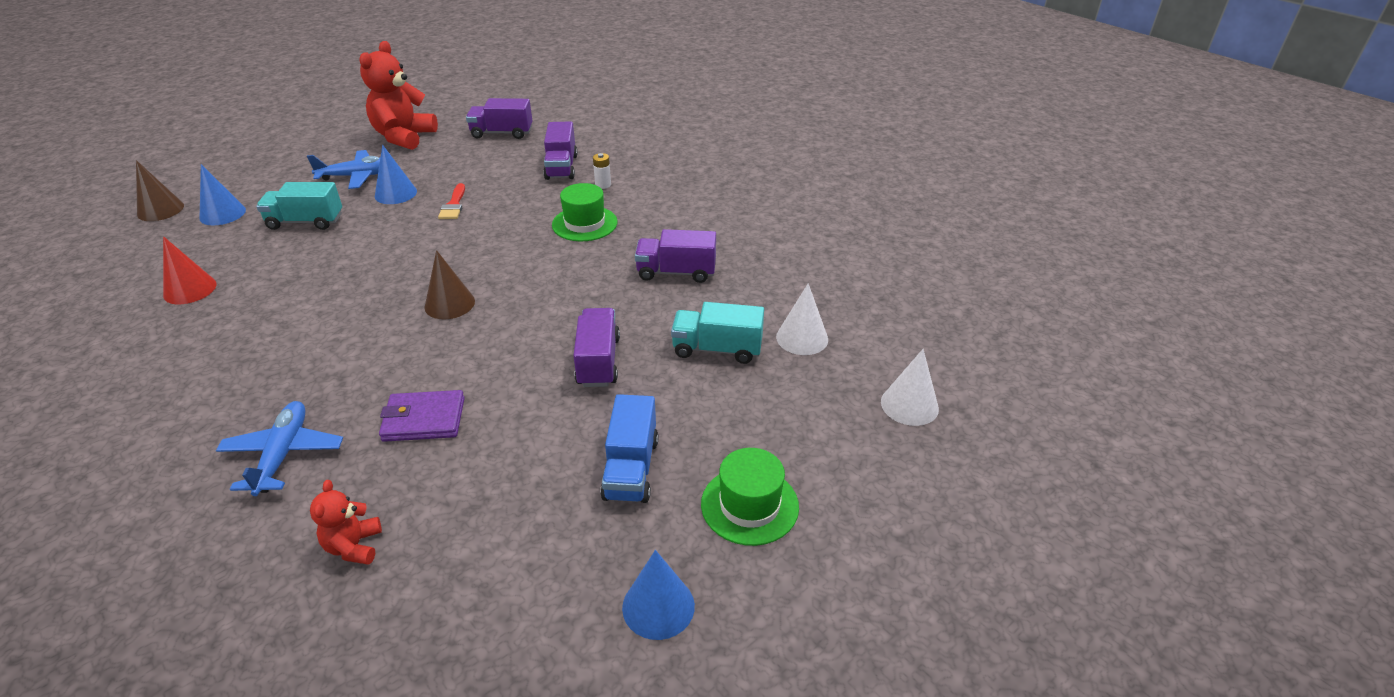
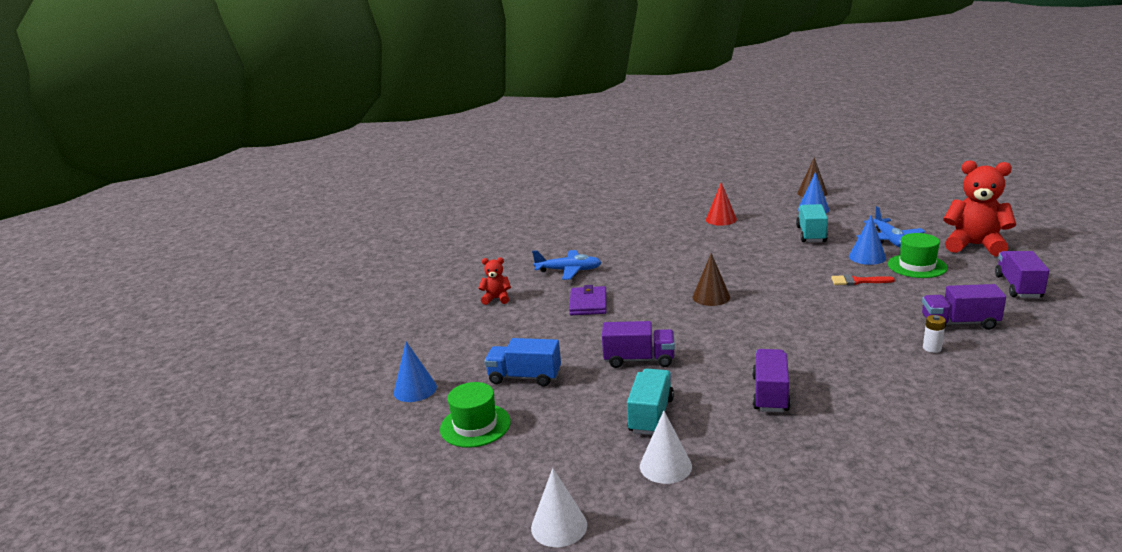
camera: 100 degrees right, 15 degrees down
(584, 223) = (847, 342): green hat -> green hat (917, 266)

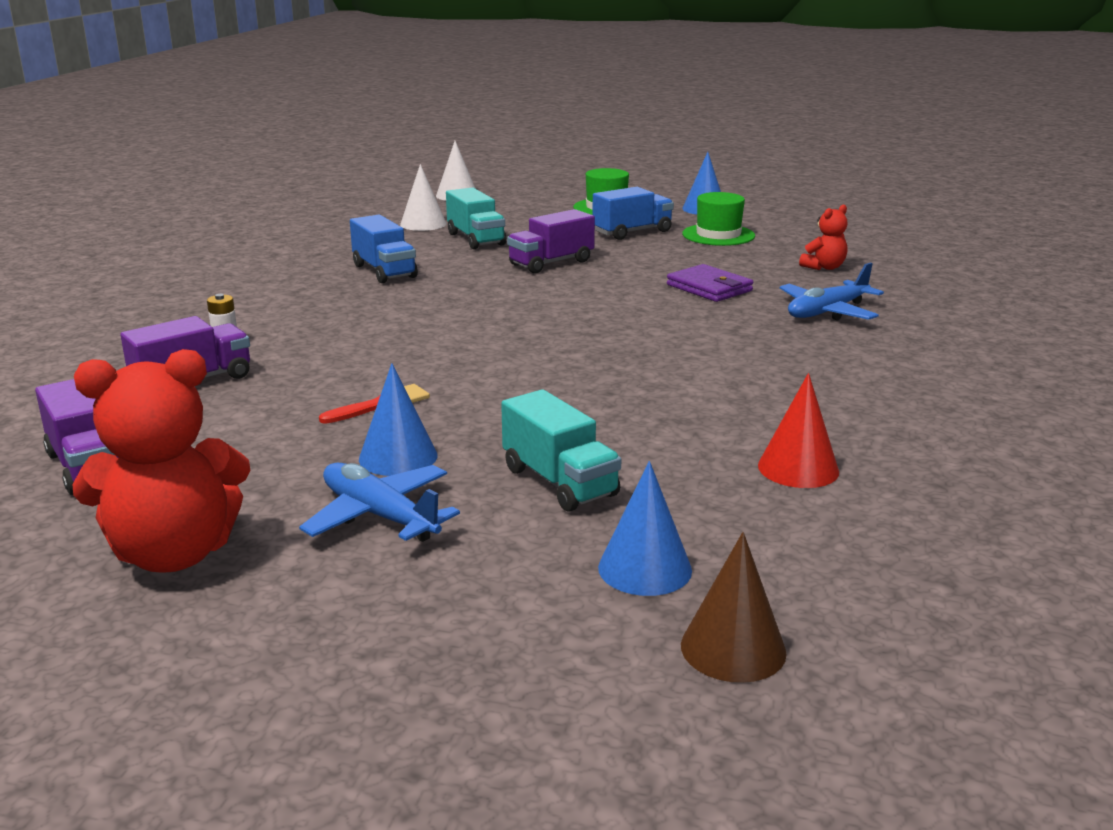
camera: 135 degrees right, 0 degrees up
(711, 297) = (573, 330): brown cone -> none
(770, 394) = (384, 271): purple truck -> blue truck
(917, 266) = (290, 462): green hat -> green hat (718, 235)

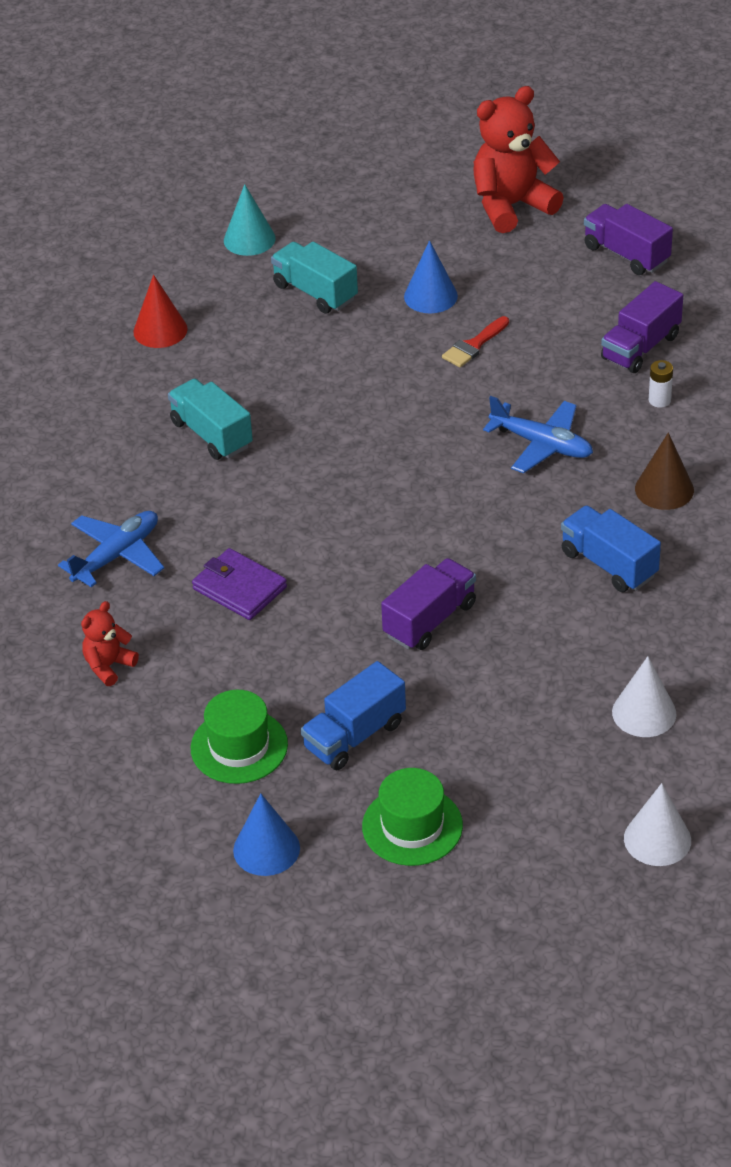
camera: 170 degrees right, 20 degrees up
(380, 516) = (414, 249): blue plane -> blue plane (541, 444)
(476, 239) = (549, 674): turquoise truck -> turquoise truck (211, 434)
(645, 568) = (249, 239): blue cone -> turquoise cone
(733, 648) = (199, 203): brown cone -> brown cone (664, 489)

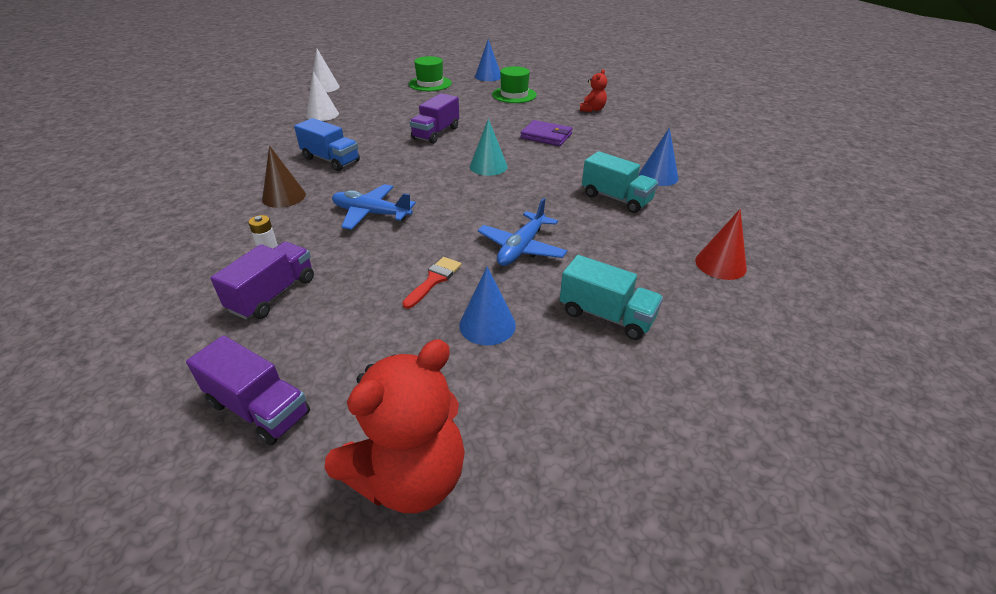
camera: 165 degrees right, 5 degrees down
(117, 555) = (624, 142): blue plane -> blue plane (521, 248)
(123, 469) = (658, 176): none -> blue cone
(249, 239) = (720, 373): turquoise cone -> turquoise cone (488, 166)
(354, 735) = (463, 100): blue truck -> none

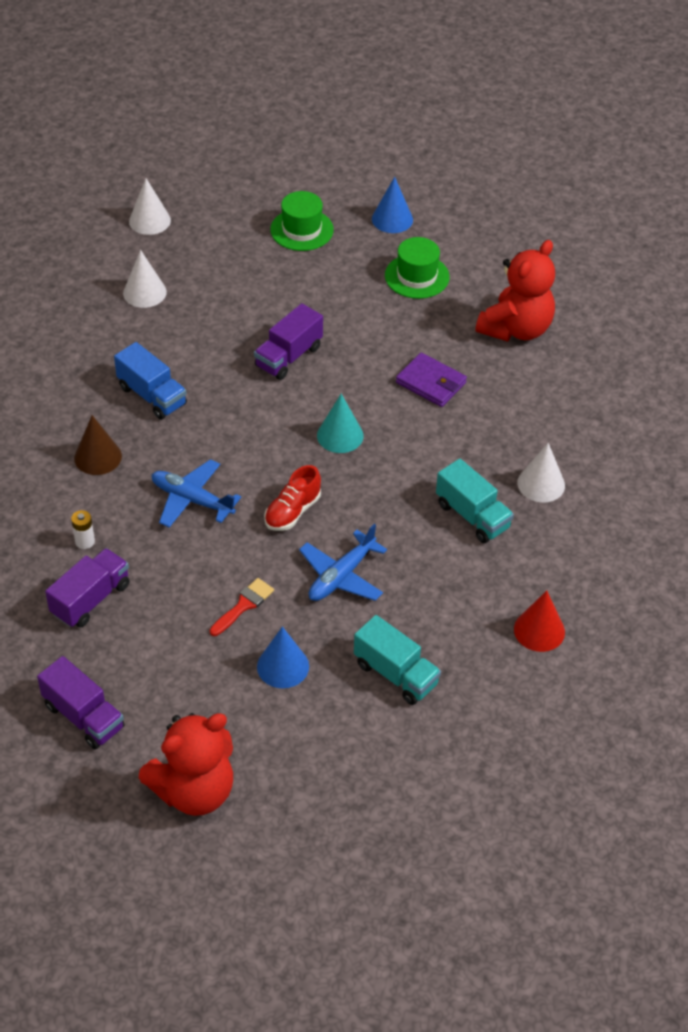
camera: 10 degrees right, 10 degrees up
(463, 212) = (292, 511): none -> red shoe
(592, 109) = (516, 329): red teddy bear -> red teddy bear, size x2.01
(658, 176) = (541, 484): blue cone -> white cone

